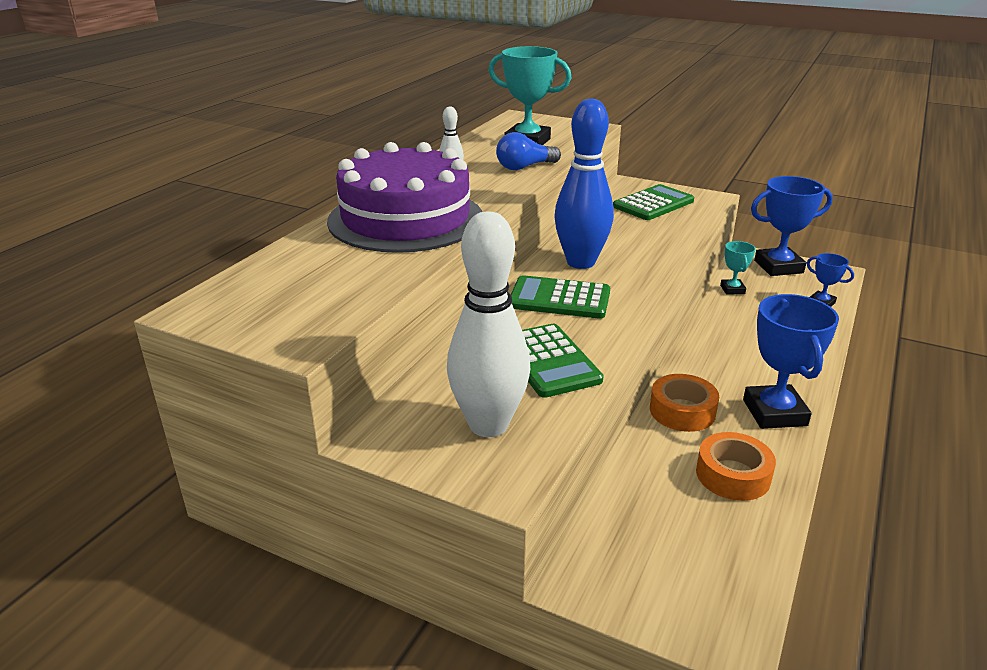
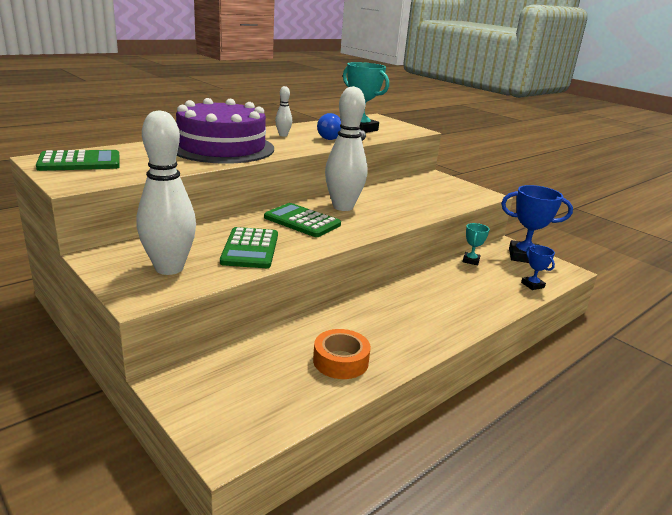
camera: 20 degrees right, 5 degrees down
(580, 262) = (343, 207): blue bowling pin -> white bowling pin
(653, 204) = (438, 189): green calculator -> green calculator (80, 162)
(682, 411) = (349, 316): orange tape -> none
(774, 413) = (415, 336): blue trophy -> none

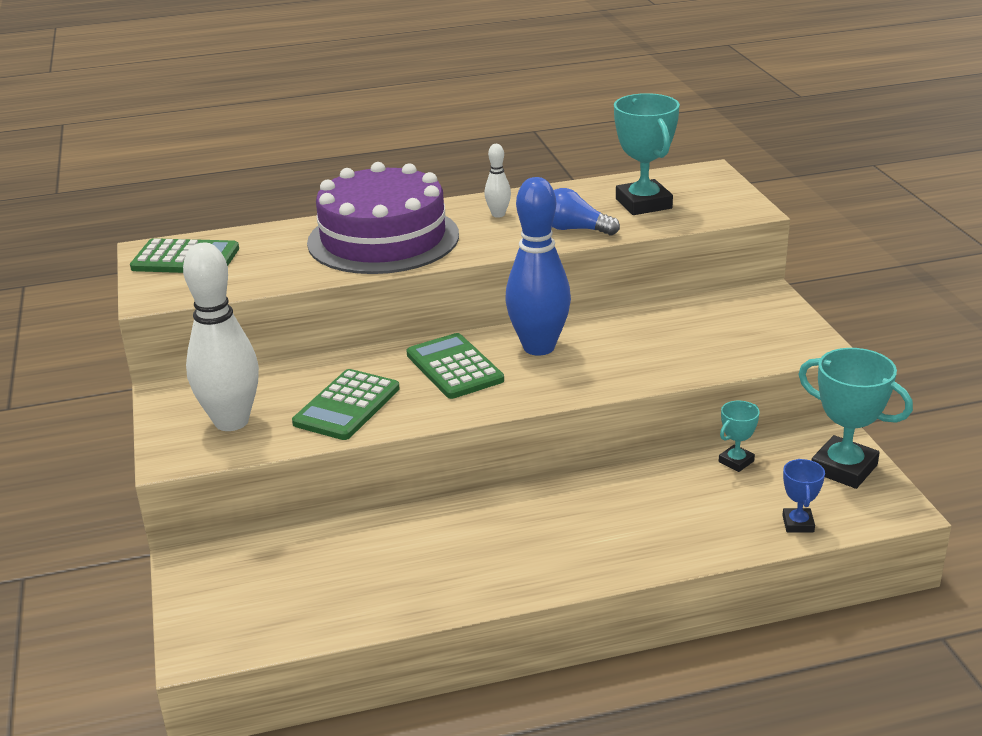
camera: 30 degrees right, 5 degrees up
(340, 361) = (396, 581): orange tape -> none
(343, 207) = (539, 347): white bowling pin -> blue bowling pin
(524, 256) = (843, 468): blue trophy -> turquoise trophy

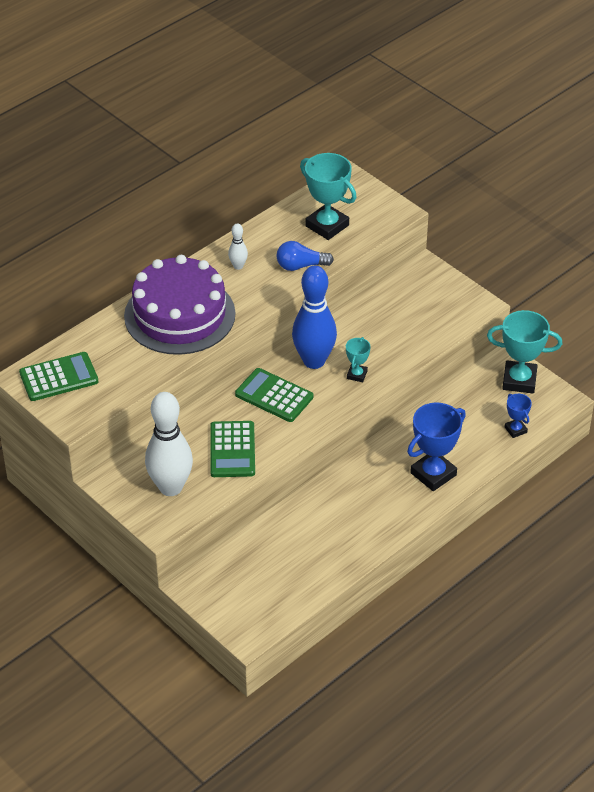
camera: 30 degrees left, 15 degrees up
(631, 539) = (433, 474): none -> blue trophy
(736, 461) = (457, 397): turquoise trophy -> turquoise trophy (357, 375)

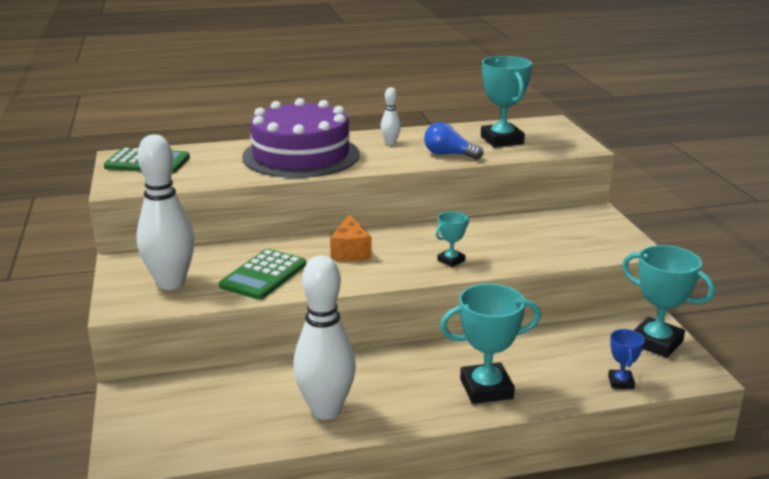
camera: 30 degrees right, 20 degrees down
(274, 396) = (350, 252): green calculator -> orange cheese
(314, 361) = (417, 240): blue bowling pin -> none
(342, 539) = (326, 410): none -> white bowling pin
(433, 474) = (486, 389): blue trophy -> turquoise trophy

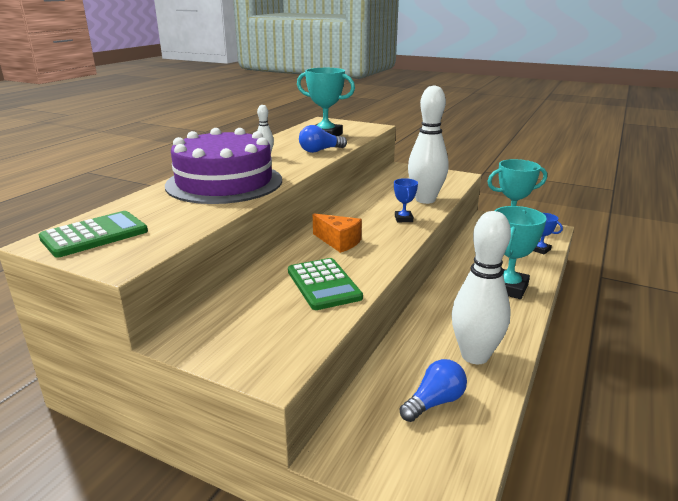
camera: 50 degrees left, 0 degrees up
(171, 283) = (269, 330): white bowling pin -> white bowling pin (425, 200)
(232, 412) = (434, 402): none -> blue light bulb
(451, 260) = (403, 219): turquoise trophy -> blue trophy

